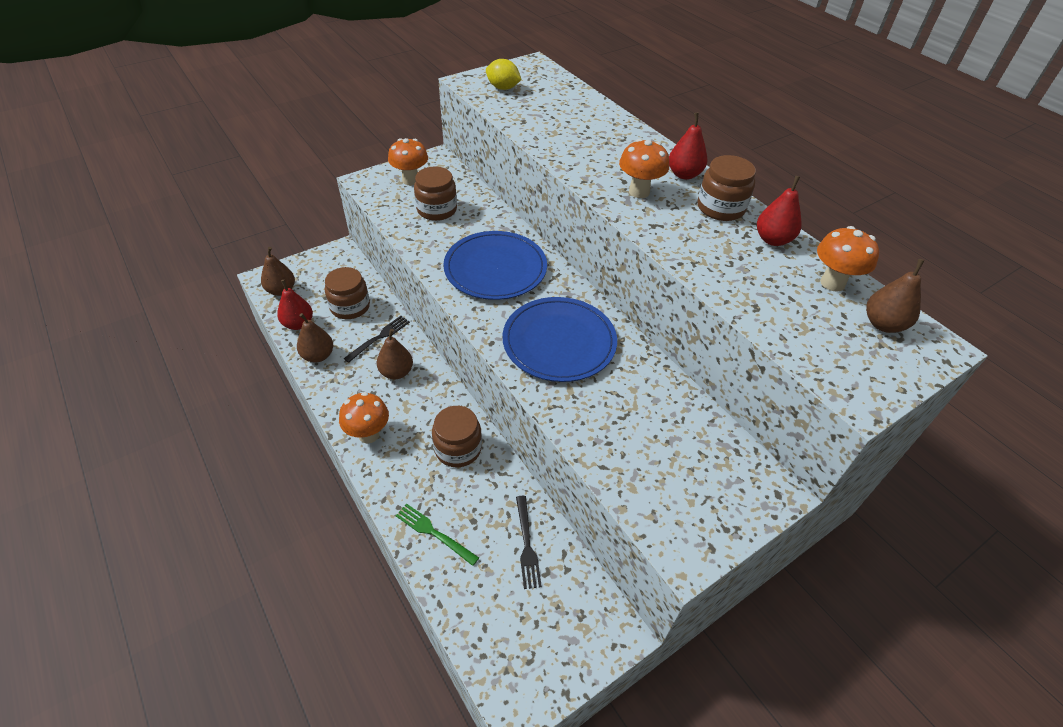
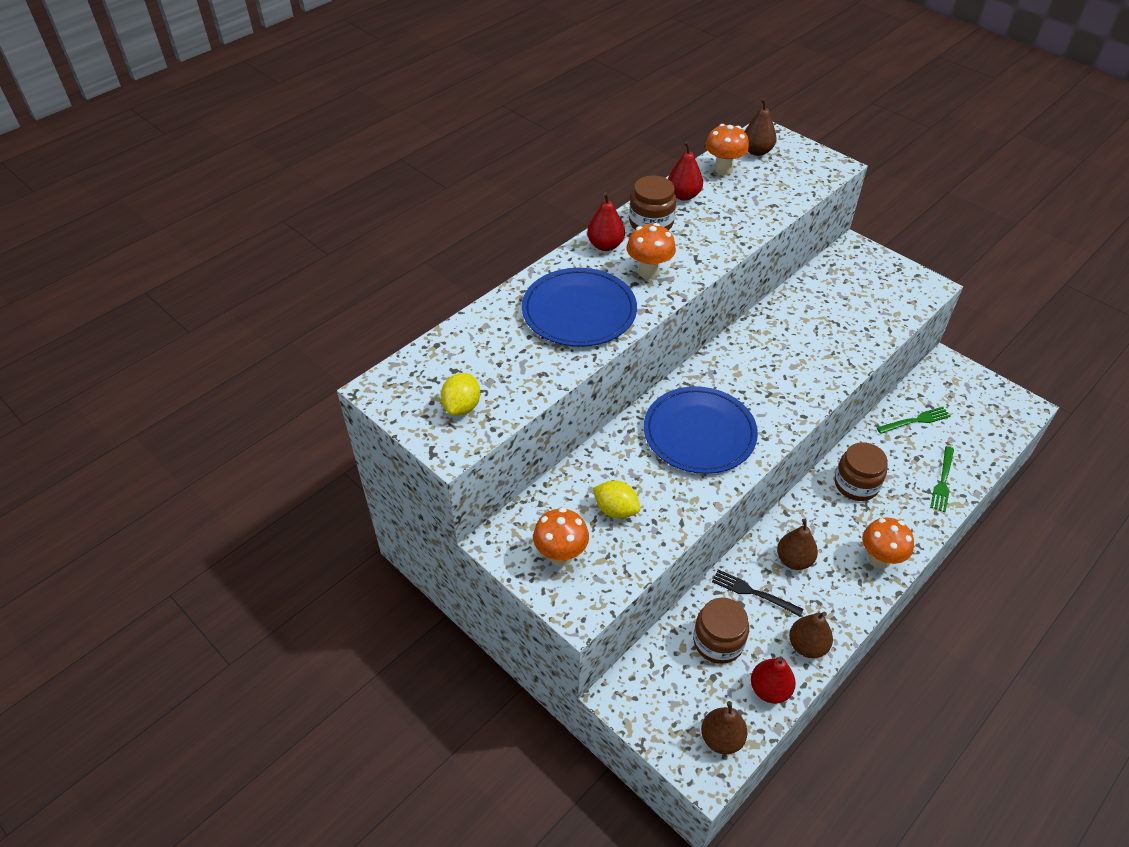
camera: 100 degrees left, 0 degrees up
(437, 210) = (616, 510): brown jar -> yellow lemon
(527, 545) = (916, 420): black fork -> green fork
(559, 342) = (778, 370): blue plate -> blue plate (579, 311)

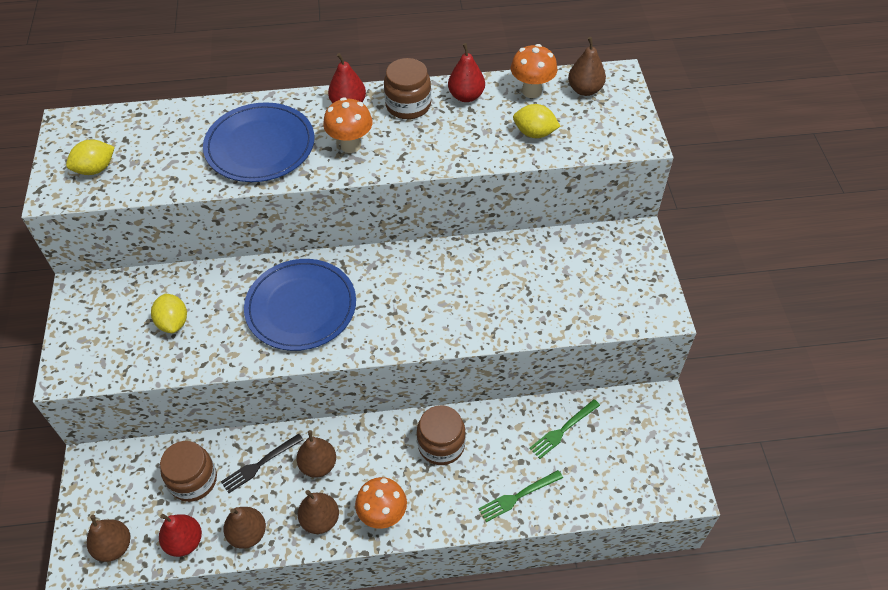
camera: 40 degrees right, 5 degrees up
(561, 556) = (101, 328): orange mushroom -> none
(752, 592) = (259, 465): black fork -> black fork turned 105 degrees counterclockwise
(764, 195) = (534, 133): none -> yellow lemon
(843, 595) = (320, 520): none -> brown pear
(916, 420) = (562, 430): green fork -> green fork turned 120 degrees clockwise

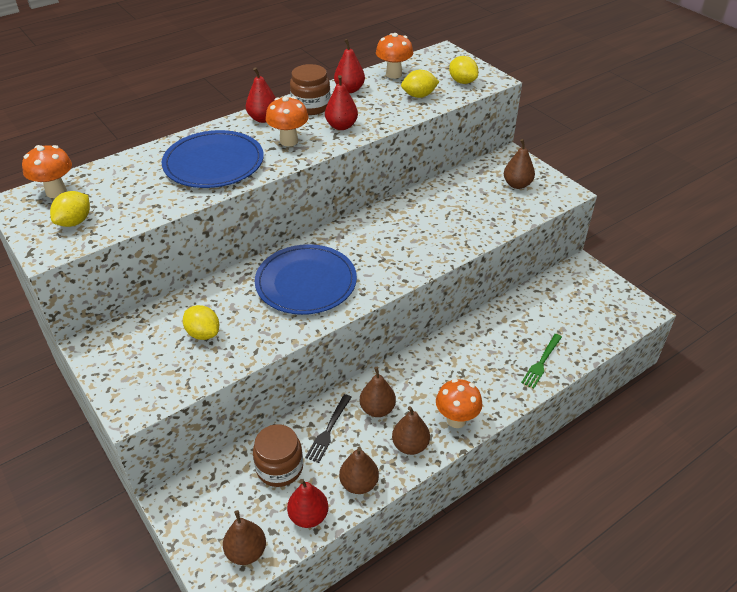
camera: 30 degrees left, 10 degrees down
(104, 126) = (56, 192): none -> orange mushroom
(418, 145) = (341, 126): none -> red pear
(441, 445) = (460, 354): brown jar -> none
(562, 430) = (536, 309): green fork -> none
(585, 90) = (429, 64): brown pear -> brown pear (517, 184)
(601, 130) = (462, 82): none -> yellow lemon

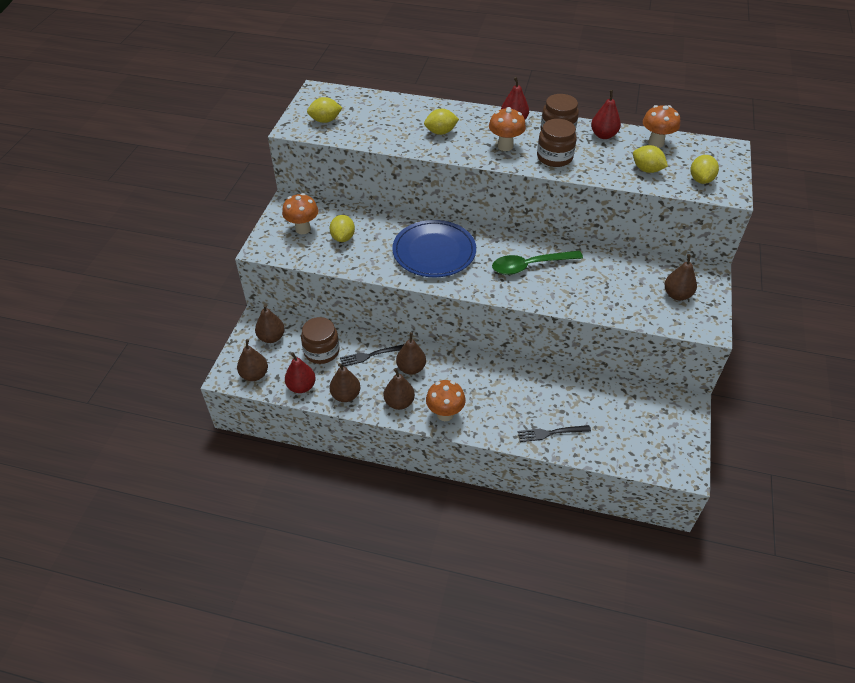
camera: 50 degrees right, 5 degrees up
(56, 192) = (341, 97): orange mushroom -> orange mushroom (303, 229)
(210, 501) = (271, 337): none -> brown pear
(214, 163) = (441, 132): blue plate -> yellow lemon
(341, 126) = (554, 157): red pear -> brown jar
(396, 237) = (530, 266): none -> green spoon
(541, 363) = (550, 433): green fork -> black fork

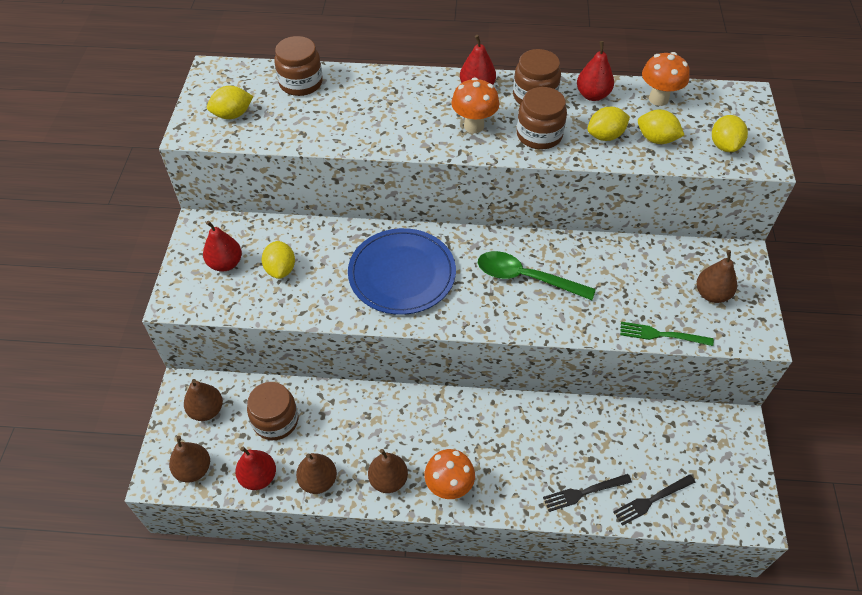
camera: 10 degrees left, 5 degrees up
(303, 229) = (225, 263): orange mushroom -> red pear
(370, 355) = (339, 417): black fork -> black fork (651, 500)
(380, 105) = (301, 83): none -> brown jar
(411, 368) = (394, 427): brown pear -> none
(441, 132) = (387, 115): yellow lemon -> yellow lemon (605, 136)
(530, 266) = (526, 278): green spoon -> green spoon turned 45 degrees clockwise
(628, 317) = (661, 335): none -> green fork

